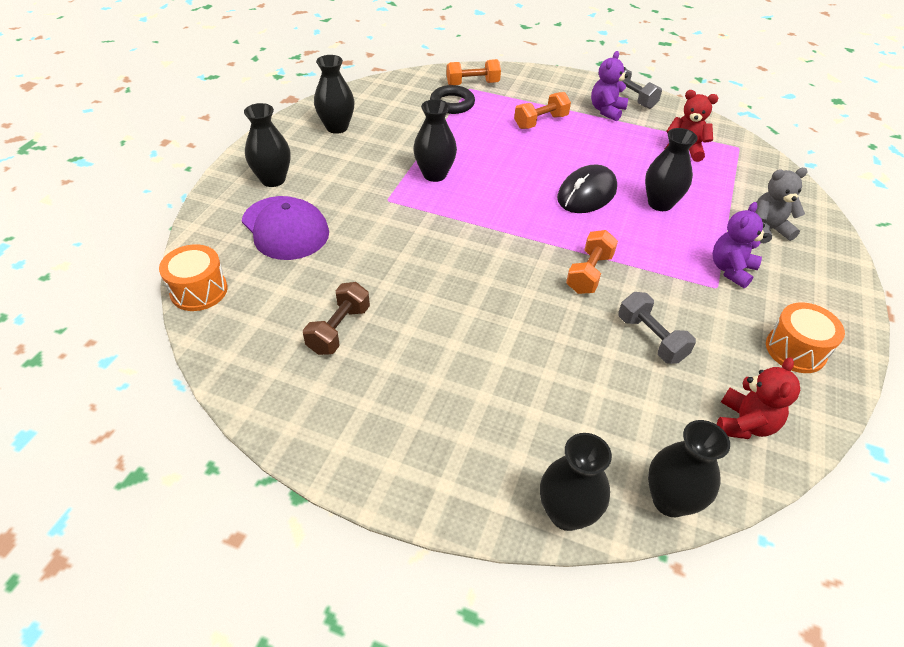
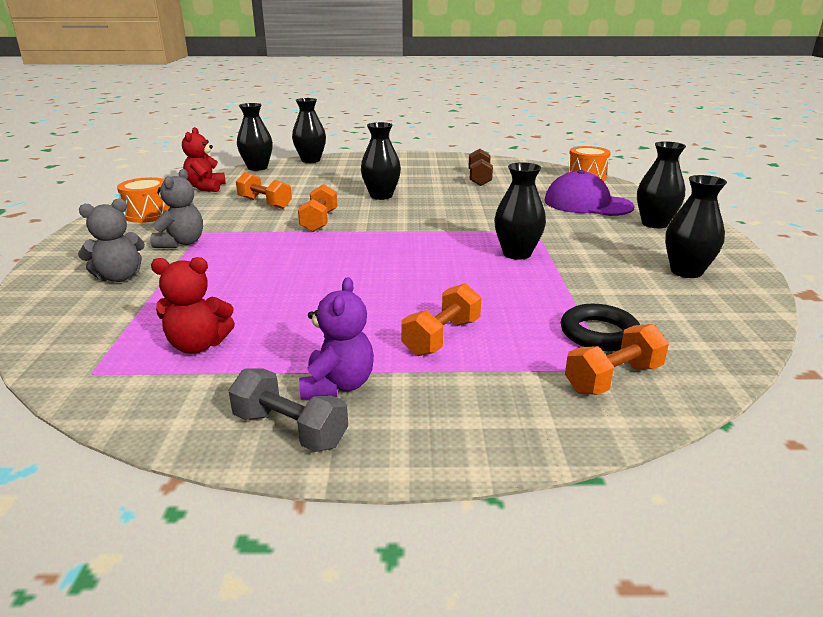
camera: 160 degrees right, 20 degrees down
(586, 194) = (338, 269): black mouse -> none
(651, 338) = (265, 203): grey dumbbell -> orange dumbbell
(660, 203) = (247, 276): black vase -> black vase (381, 196)
(731, 270) = (181, 243): purple teddy bear -> grey teddy bear

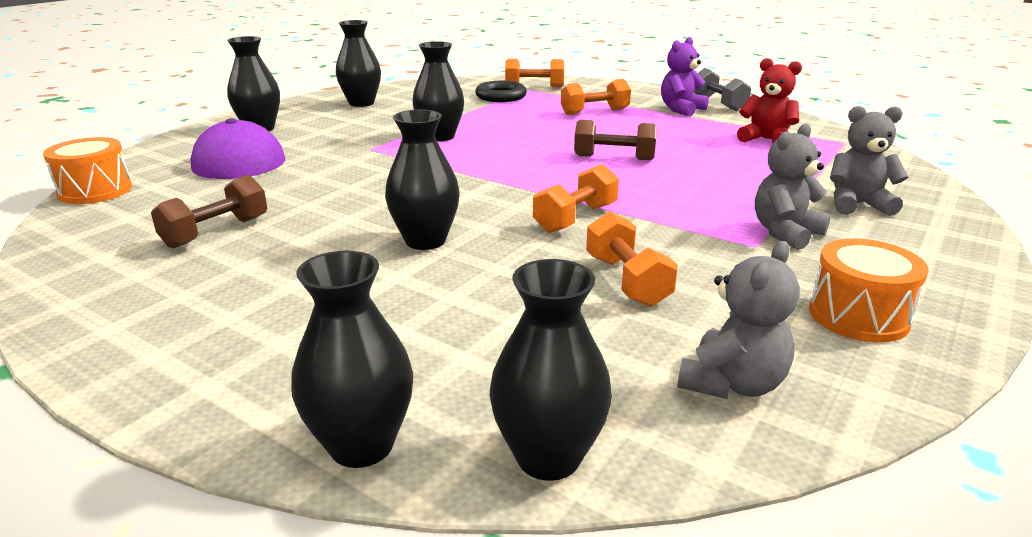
camera: 145 degrees left, 0 degrees up
(206, 188) = (732, 384): red teddy bear -> grey teddy bear
(343, 272) = (614, 158): none -> brown dumbbell

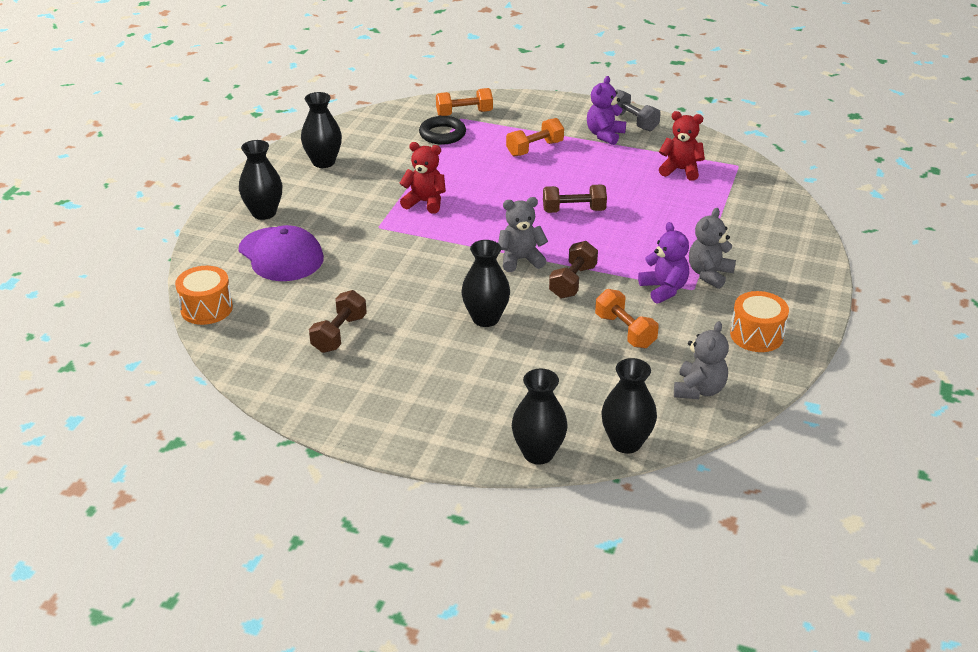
camera: 15 degrees left, 10 degrees up
(440, 136) = (425, 202): black vase -> red teddy bear
(575, 218) = (572, 282): orange dumbbell -> brown dumbbell
(708, 241) = (664, 289): none -> purple teddy bear
(857, 205) = (751, 239): grey teddy bear -> grey teddy bear (520, 260)

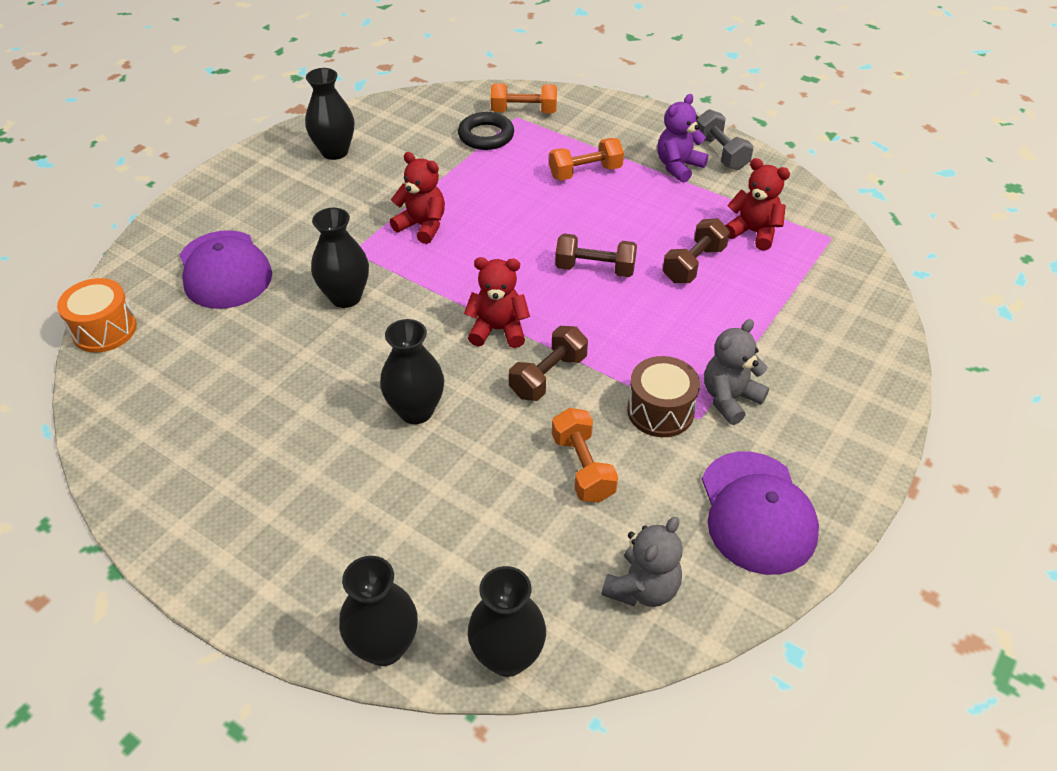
camera: 15 degrees right, 10 degrees up
(264, 213) = (235, 209): black vase -> black vase (345, 297)
(339, 334) = (232, 398): brown dumbbell -> brown dumbbell (693, 264)
(520, 260) = (498, 330): grey teddy bear -> red teddy bear
(664, 289) = (660, 411): purple teddy bear -> brown drum
(756, 335) = (757, 512): orange drum -> purple cap

